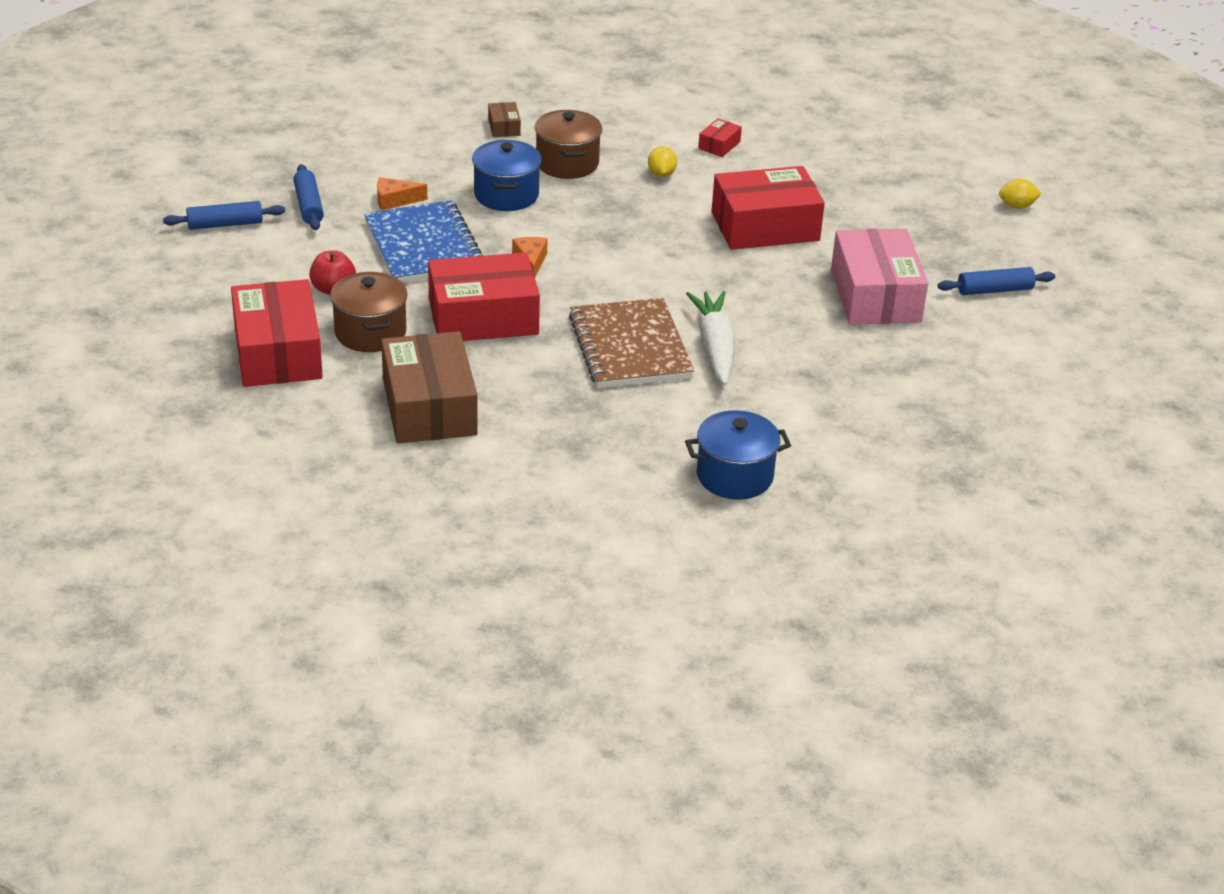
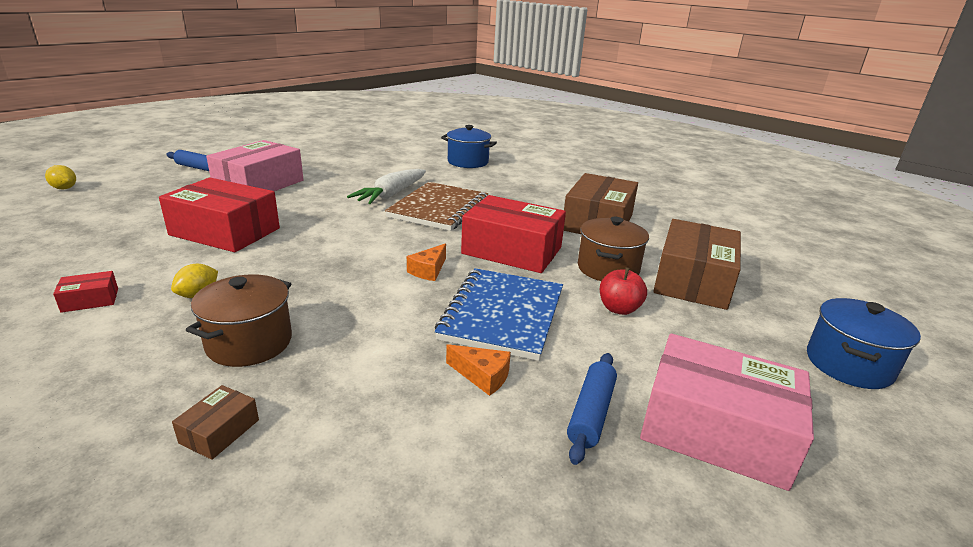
camera: 145 degrees left, 10 degrees down
(225, 224) = (716, 430): blue rolling pin -> pink box
(278, 352) = (693, 280): red box -> brown box
(506, 195) = (362, 333): blue pot -> blue pot (848, 365)

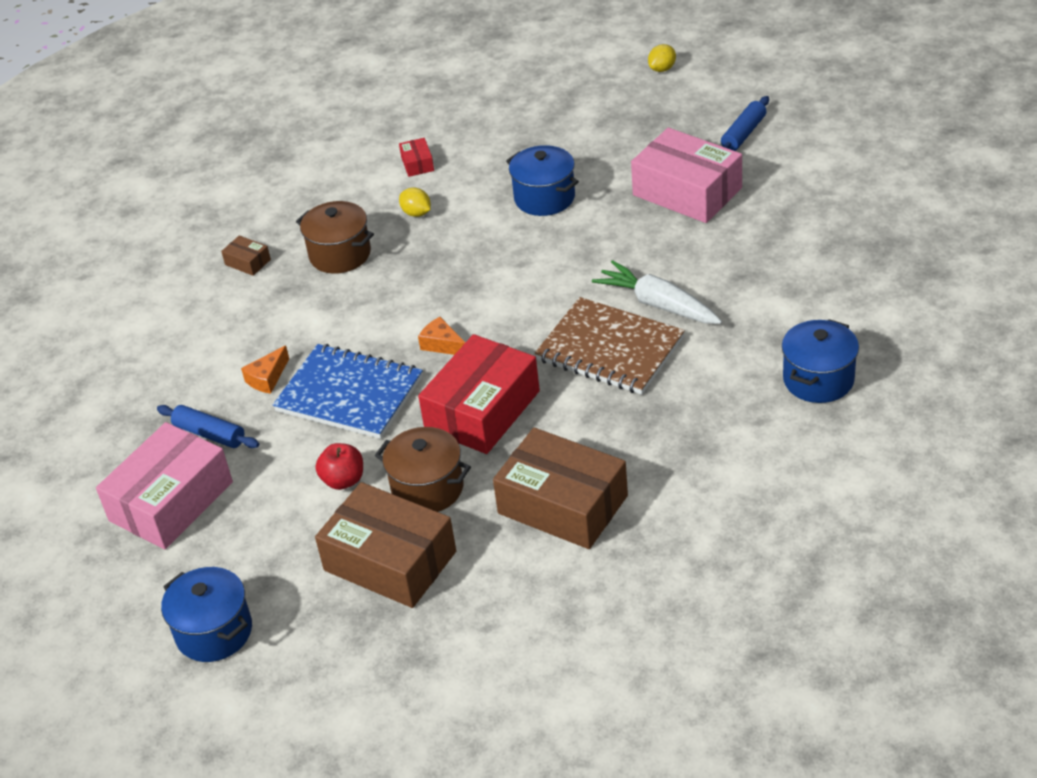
camera: 105 degrees right, 15 degrees up
(225, 231) = (544, 198): red box -> blue pot

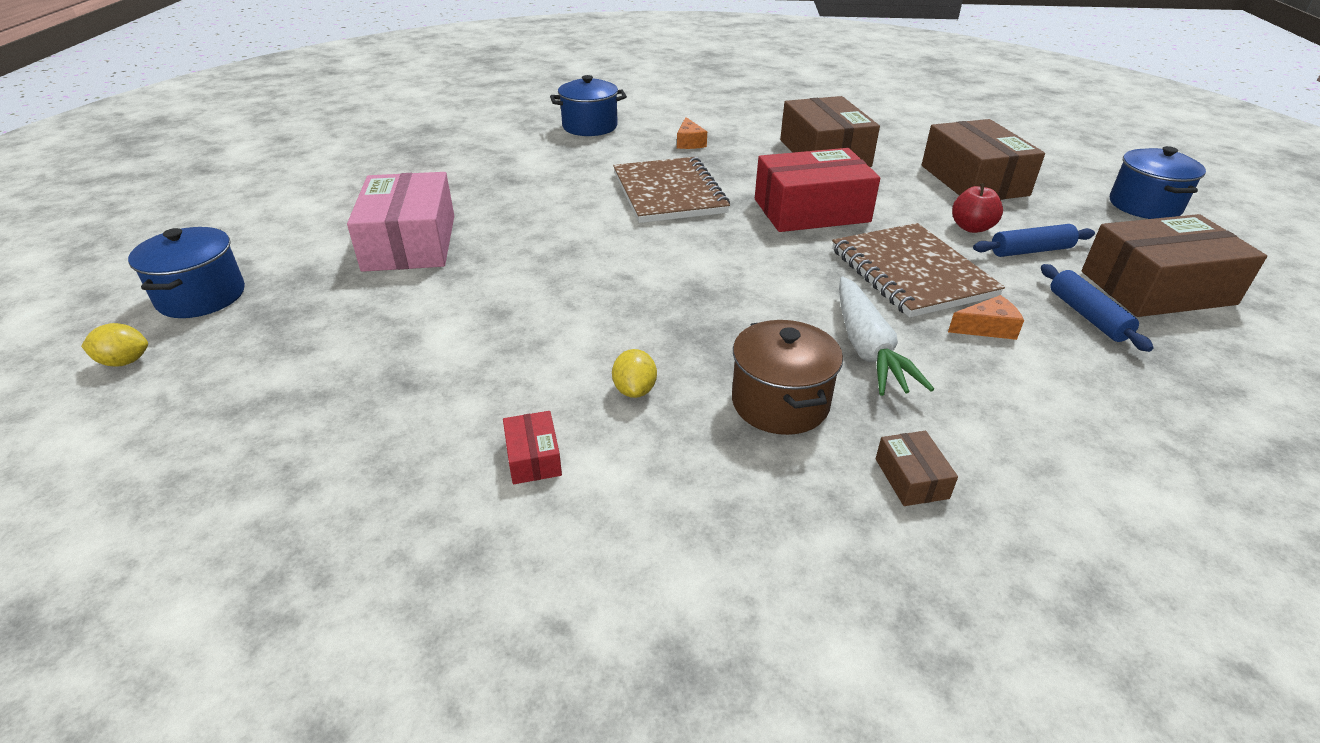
camera: 140 degrees left, 5 degrees down
(171, 501) = (1157, 288): pink box -> brown box
(349, 394) = (911, 273): blue notebook -> brown notebook
(417, 164) = (533, 457): red box -> red box turned 45 degrees counterclockwise
(427, 488) = (907, 196): brown pot -> none
(442, 345) = (784, 261): orange cheese -> orange cheese (689, 142)
(544, 198) = (503, 314): blue pot -> blue pot (201, 296)
(658, 304) = (590, 196): white carrot -> white carrot (867, 348)
(743, 134) = (271, 252): blue rolling pin -> blue rolling pin (1031, 251)

